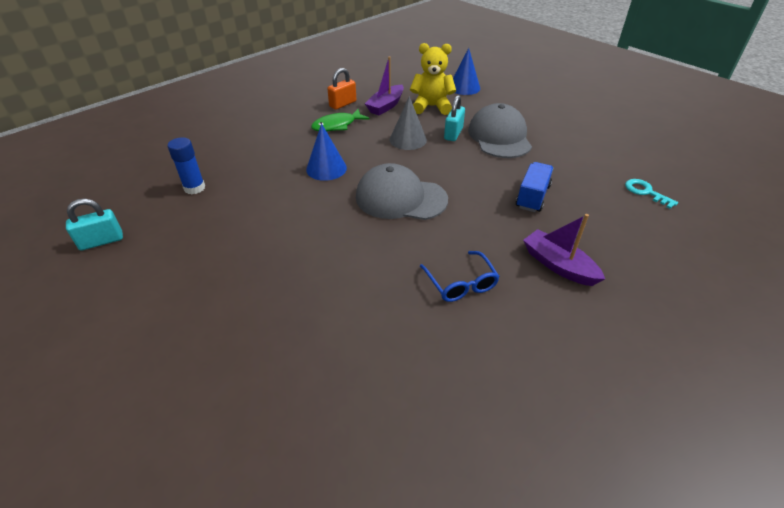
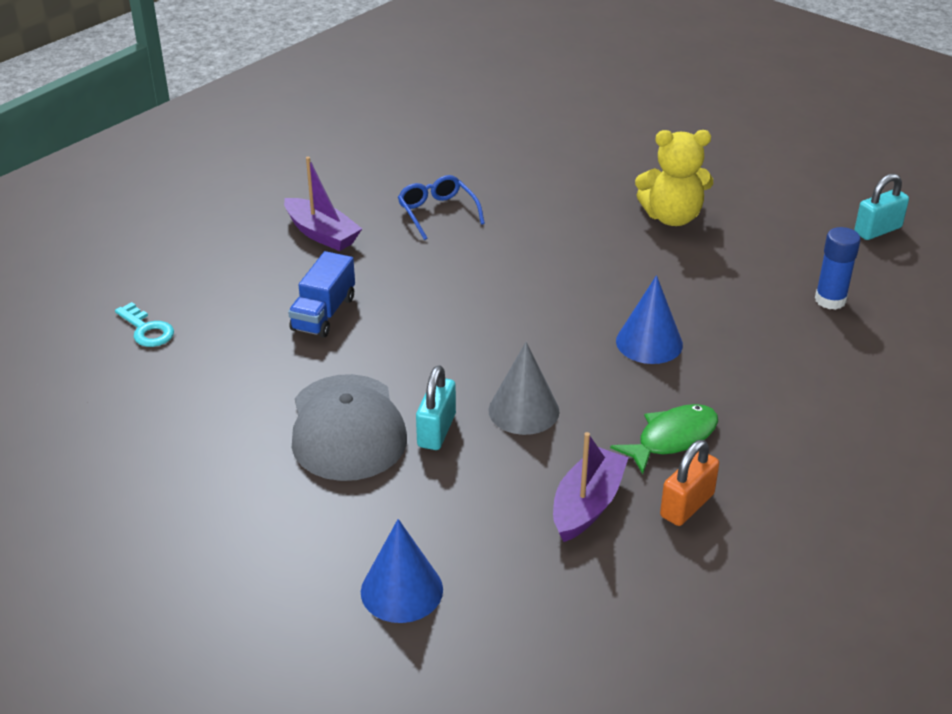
camera: 175 degrees right, 5 degrees down
(400, 198) = (519, 301): grey cap -> none
(431, 107) = (483, 509): yellow teddy bear -> yellow teddy bear (672, 217)

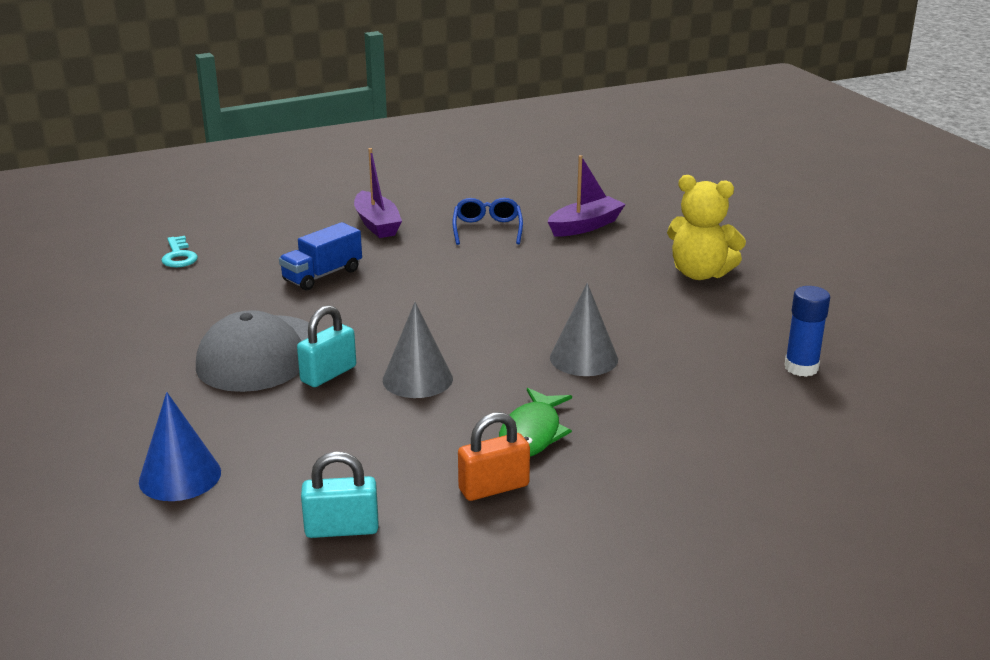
camera: 25 degrees right, 10 degrees down
(587, 505) = (402, 461): purple boat -> purple boat (585, 226)
(649, 342) = (583, 358): blue cone -> grey cone
(672, 438) = (532, 434): green fish -> green fish turned 120 degrees clockwise
(877, 230) = (907, 325): turquoise padlock -> turquoise padlock (342, 529)

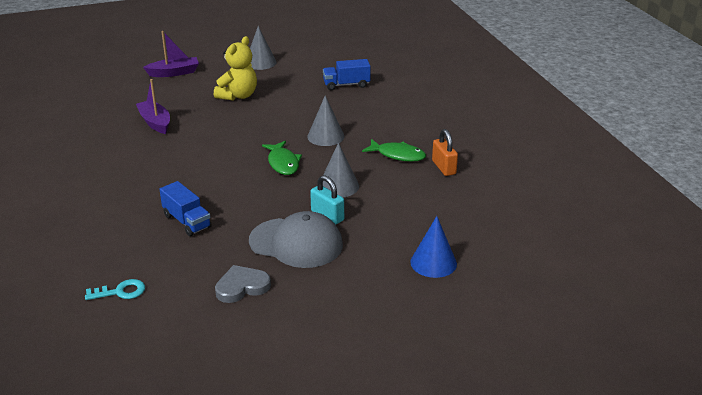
camera: 85 degrees left, 5 degrees up
(165, 324) = (242, 287): none -> grey heart
(342, 529) = (478, 209): turquoise padlock -> none
(377, 224) = (108, 199): purple boat -> purple boat (174, 73)
(484, 327) = (283, 163): none -> green fish
(487, 229) = (141, 156): blue glasses -> none
(801, 368) = (346, 85): blue glue stick -> blue truck
(841, 280) = (260, 62): none -> grey cone

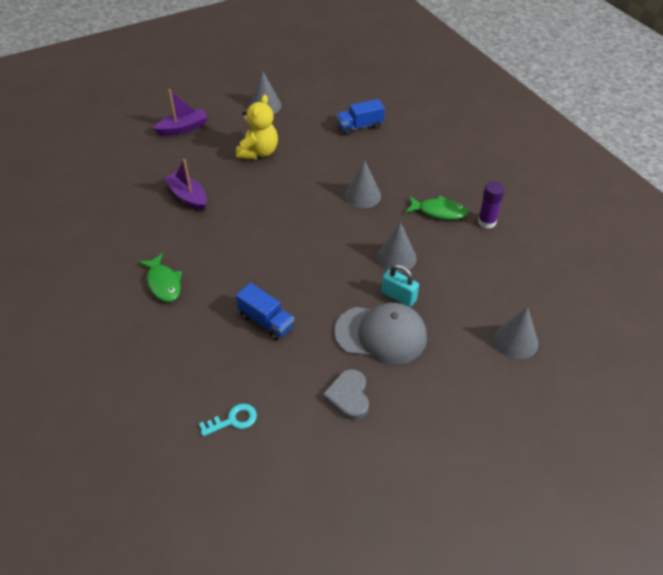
camera: 10 degrees left, 15 degrees up
(242, 287) = (348, 396): grey heart -> grey heart turned 60 degrees counterclockwise
(283, 163) = (333, 235): green fish -> green fish (163, 283)
(433, 262) = (516, 341): blue cone -> grey cone
(444, 167) = (486, 222): orange padlock -> purple glue stick

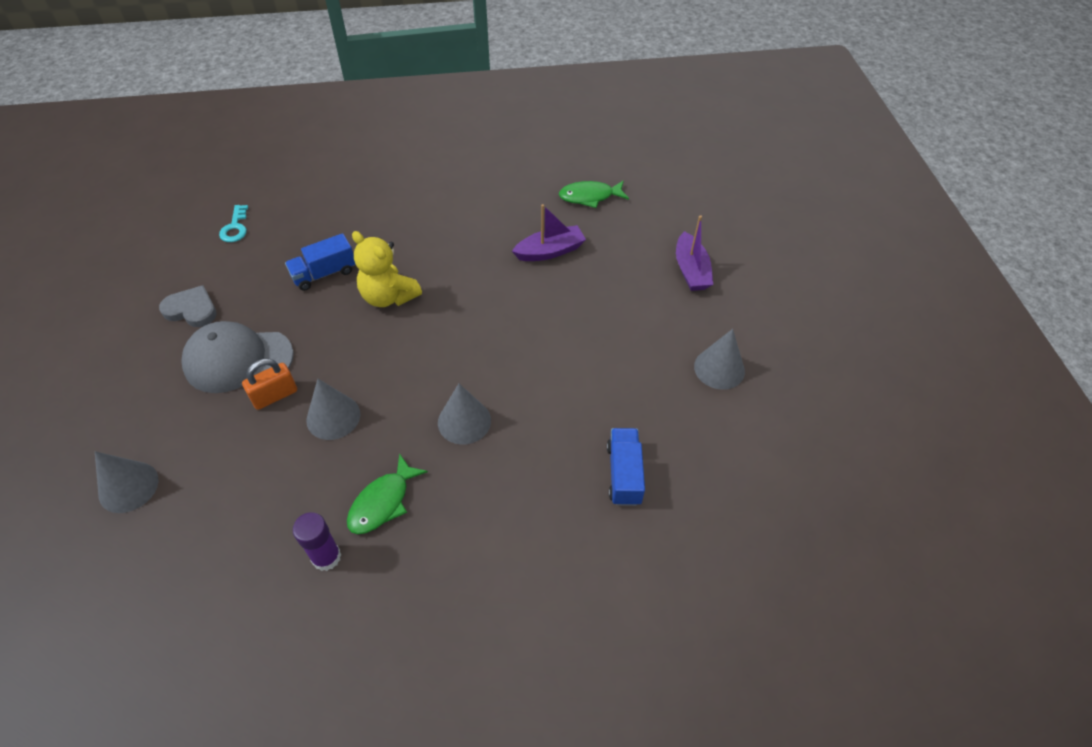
camera: 110 degrees right, 5 degrees up
(163, 283) = (425, 211): green fish -> green fish (589, 197)
(258, 152) = (608, 334): yellow teddy bear -> yellow teddy bear (388, 296)
(381, 334) = (238, 360): grey cap -> grey cap turned 60 degrees clockwise
(398, 296) = (275, 395): turquoise padlock -> orange padlock

